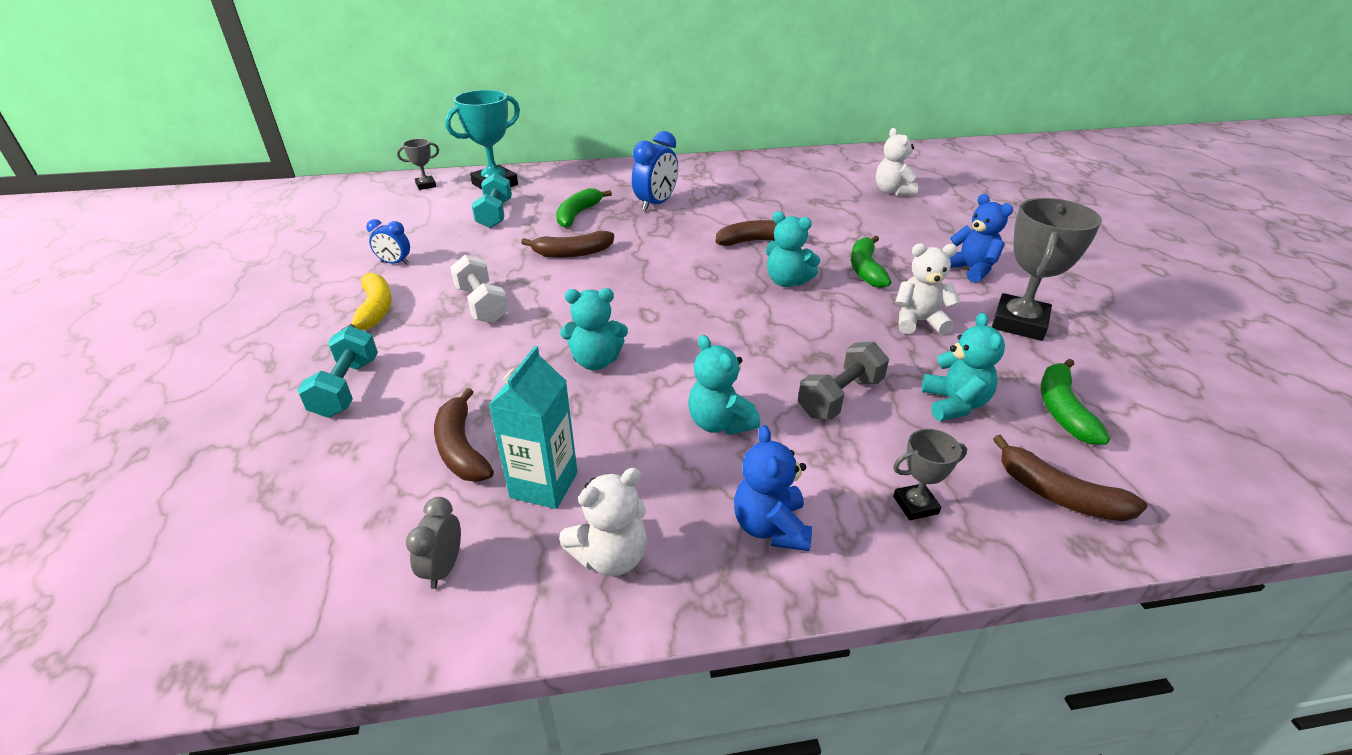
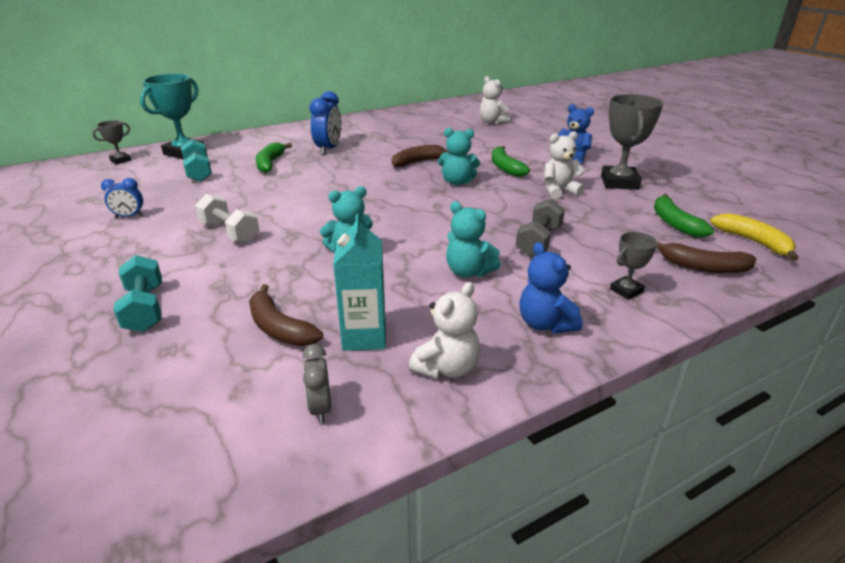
camera: 20 degrees left, 5 degrees down
(375, 310) = (133, 251): yellow banana -> yellow banana (753, 242)
(572, 253) = (283, 188): brown banana -> none
(954, 404) = (611, 232): turquoise teddy bear -> none

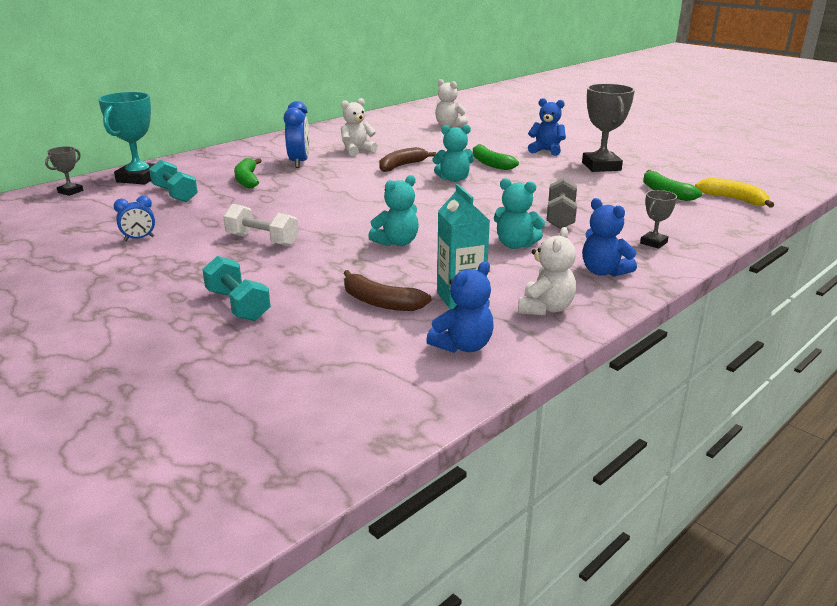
camera: 15 degrees left, 5 degrees down
(320, 408) = (463, 346): grey clock -> blue teddy bear
(559, 191) = (552, 178): white teddy bear -> white teddy bear (357, 151)
(702, 267) = (703, 221): brown banana -> none

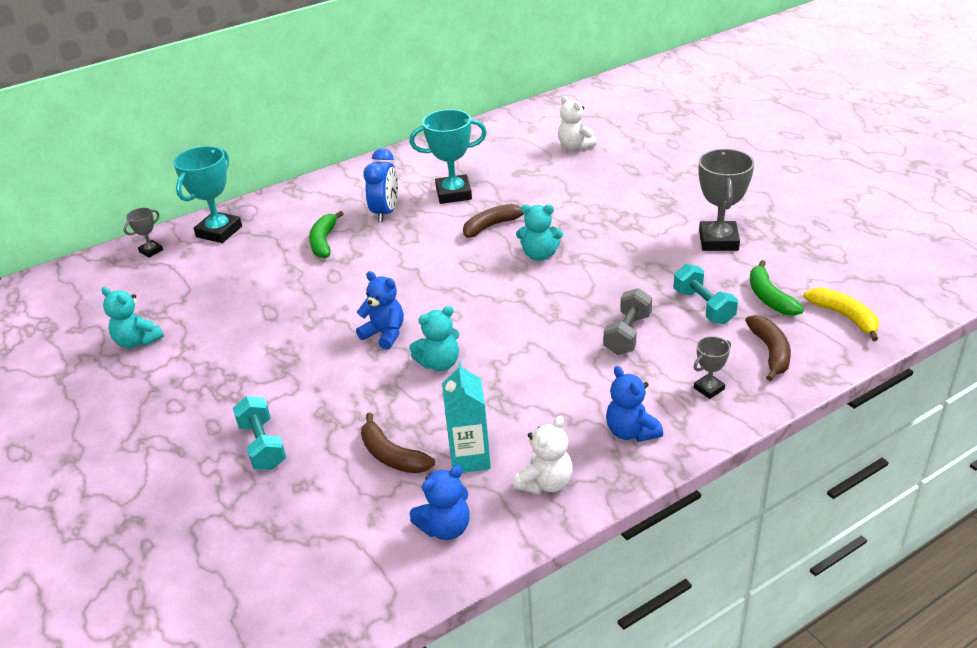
camera: 15 degrees right, 10 degrees up
(139, 239) = (198, 335): blue clock -> none
(175, 194) = (247, 262): turquoise dumbbell -> turquoise dumbbell (703, 306)
(262, 240) = (311, 347): white dumbbell -> none
(357, 151) = (453, 193): white teddy bear -> turquoise trophy
(490, 163) = (592, 227): green banana -> none
(515, 245) = (558, 378): turquoise teddy bear -> turquoise teddy bear (137, 341)
(546, 151) = (667, 205): blue teddy bear -> blue teddy bear (385, 334)
(689, 220) = (770, 352): none -> brown banana

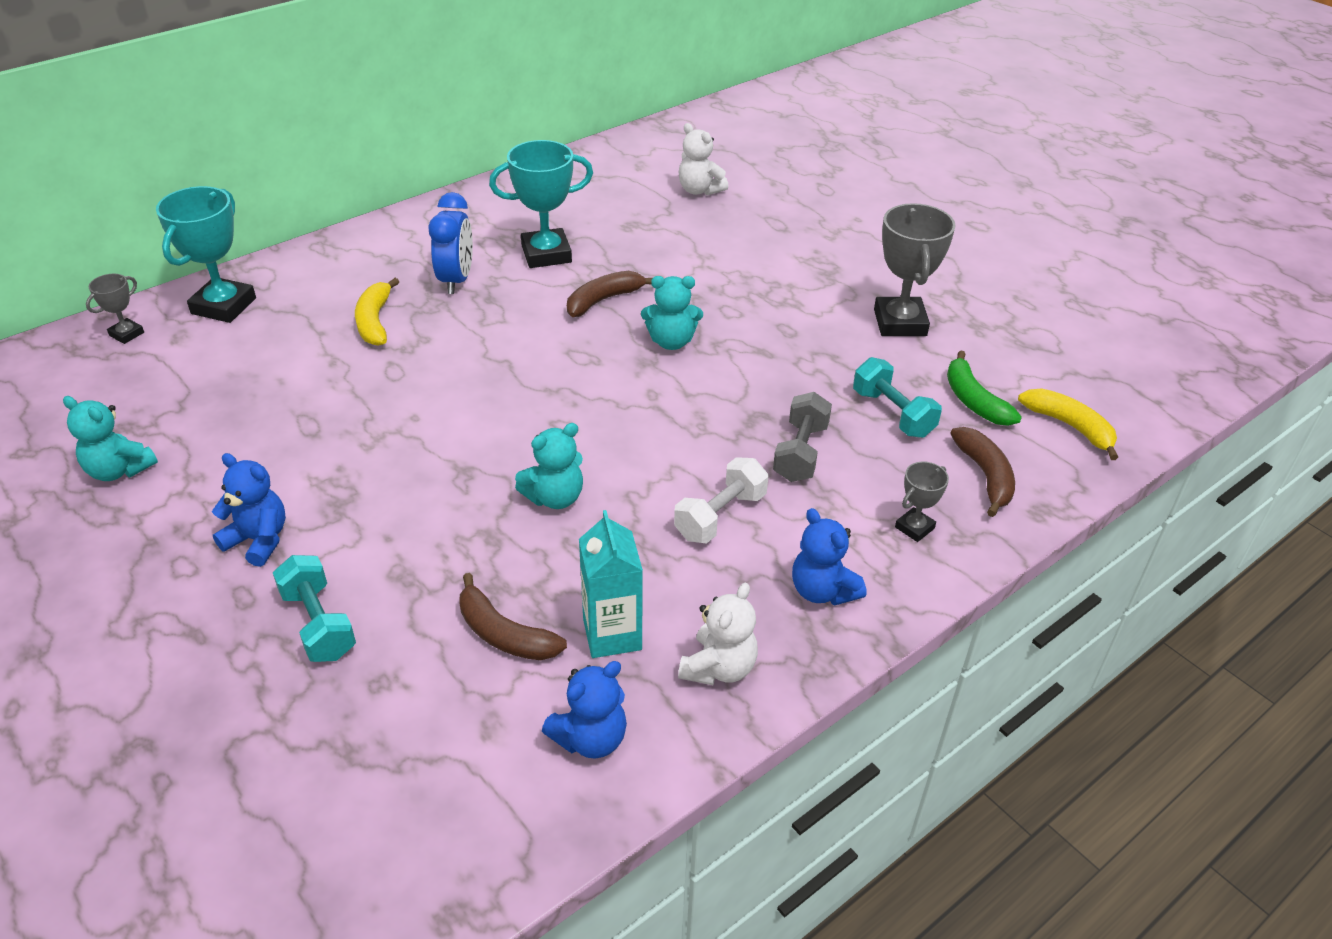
camera: 10 degrees left, 5 degrees up
(324, 242) = (375, 321): green banana -> yellow banana
(385, 334) = (474, 456): blue teddy bear -> blue teddy bear (258, 540)
(560, 378) = (720, 516): none -> white dumbbell

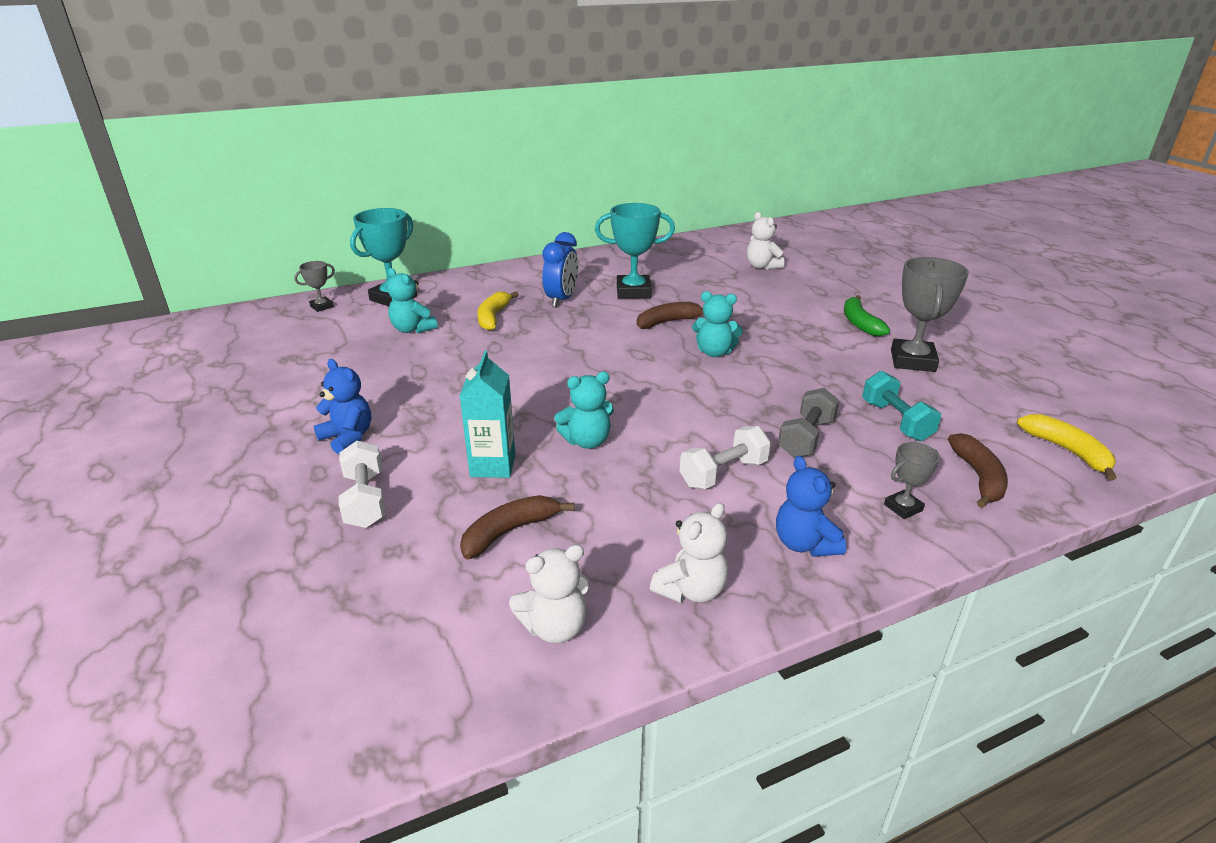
camera: 15 degrees right, 10 degrees down
(119, 470) = (274, 382): turquoise teddy bear -> turquoise teddy bear (412, 329)
(319, 624) = (365, 500): turquoise dumbbell -> white dumbbell
(504, 634) = (509, 531): brown banana -> brown banana turned 90 degrees clockwise
(590, 738) = (555, 627): blue teddy bear -> white teddy bear
(612, 634) = (602, 547): turquoise carton -> turquoise carton (493, 465)
(973, 400) = (973, 421): green banana -> green banana (859, 323)

